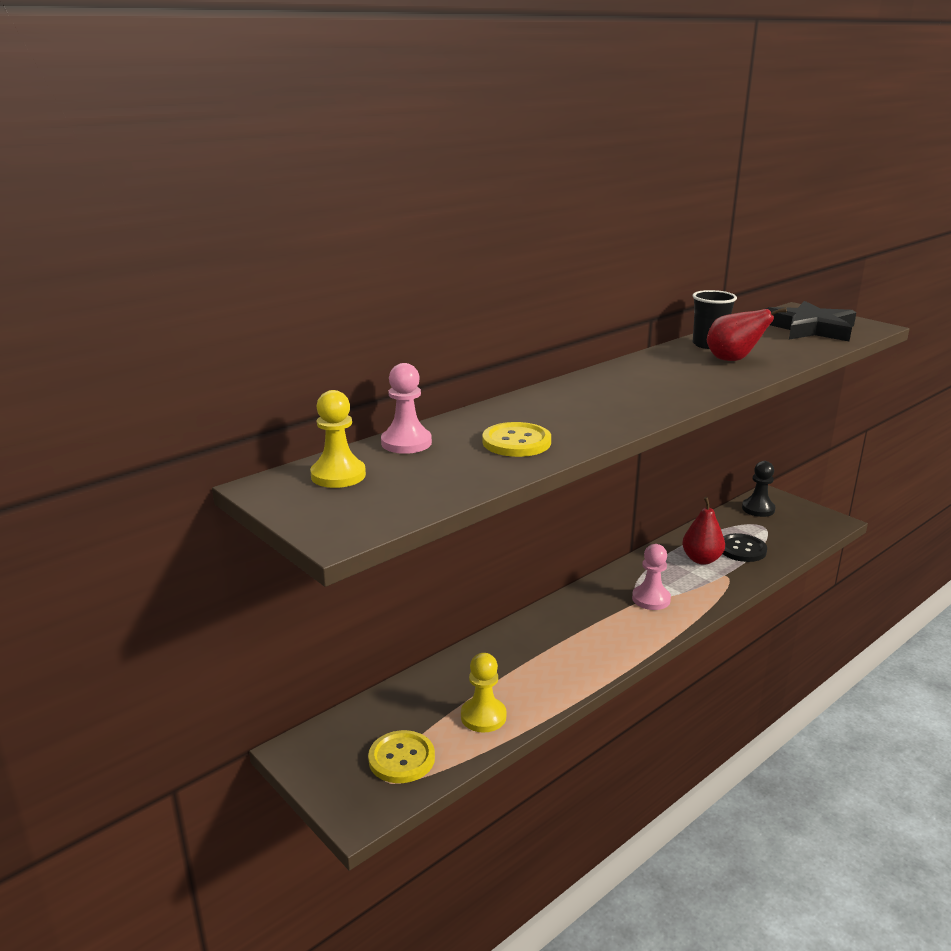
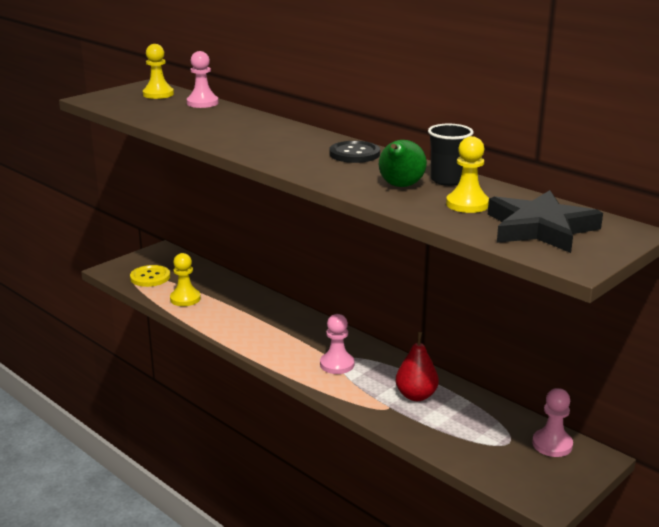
camera: 85 degrees right, 0 degrees up
(516, 442) = (201, 124): yellow button -> none
(733, 360) = (400, 186): red pear -> green pear
(742, 549) = (446, 422): black button -> black button (354, 154)
(758, 509) = (552, 444): black pawn -> pink pawn
(769, 343) = (467, 204): none -> yellow pawn

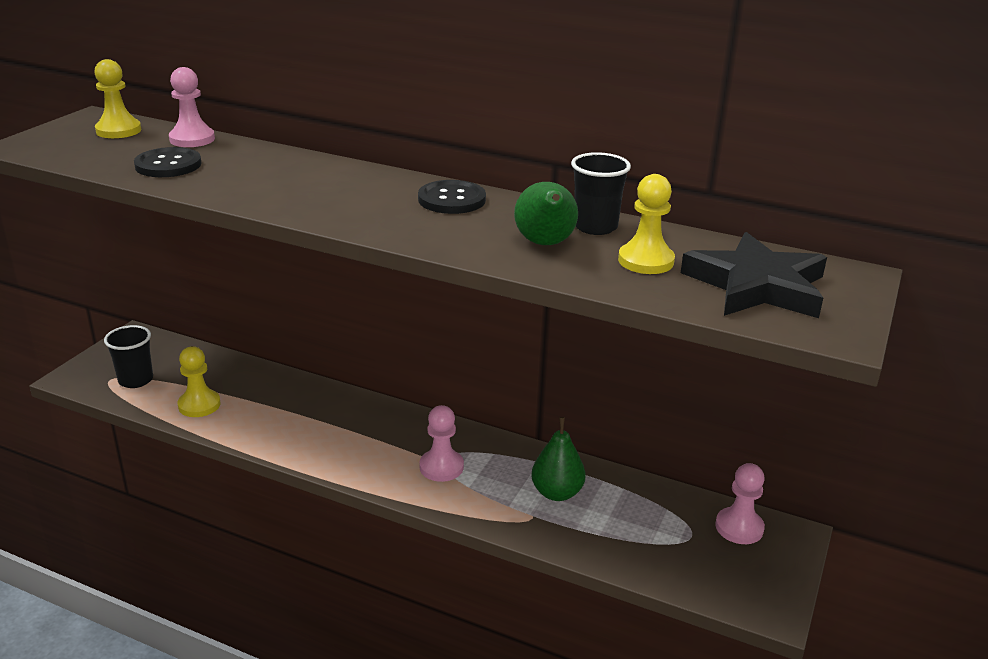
camera: 20 degrees left, 5 degrees up
(150, 277) = (136, 380): yellow button -> black cup
(176, 117) = (168, 165): none -> black button
(416, 396) = (557, 493): red pear -> green pear

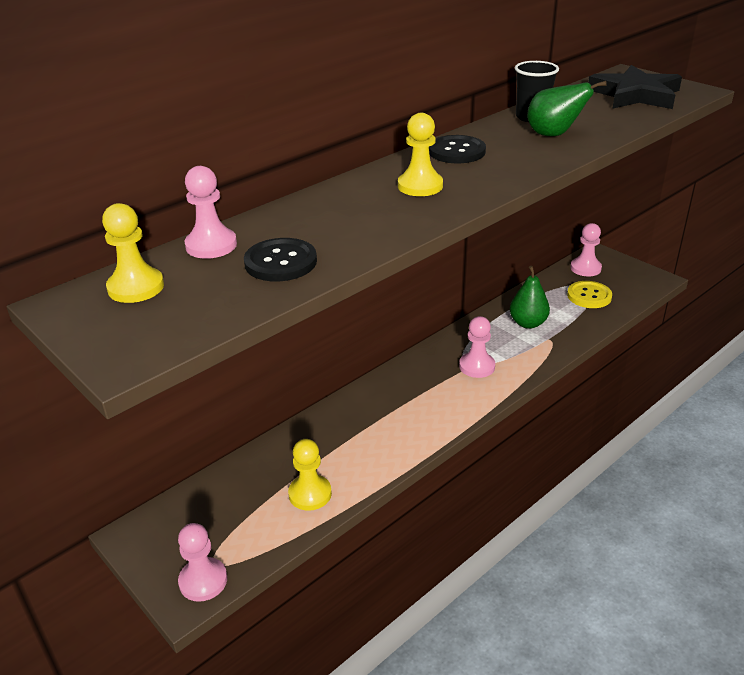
camera: 65 degrees left, 5 degrees up
(90, 380) = (203, 581): none -> pink pawn
(136, 380) = (230, 540): black cup -> none
(646, 261) = (592, 113): yellow pawn -> yellow pawn (420, 186)
(664, 540) = (589, 296): none -> yellow button

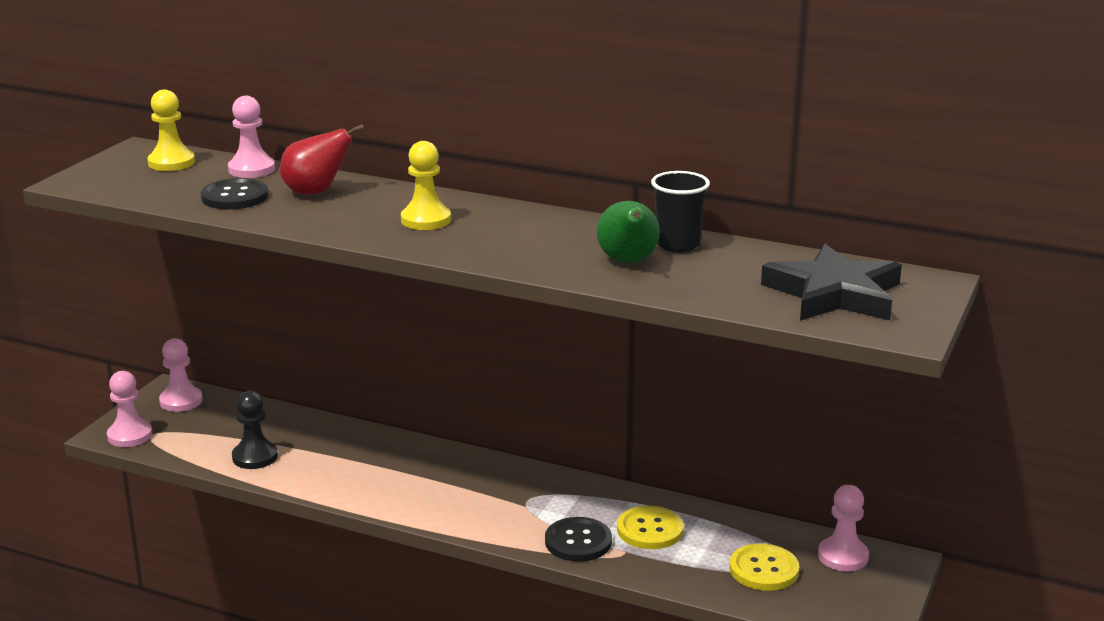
camera: 65 degrees right, 10 degrees down
(309, 222) = (316, 192): none -> red pear
(310, 494) = (255, 457): yellow pawn -> black pawn
(456, 151) = (531, 222): black button -> black button (578, 541)
(477, 366) = (525, 509): pink pawn -> pink pawn (181, 401)
(528, 323) = (650, 530): green pear -> yellow button

